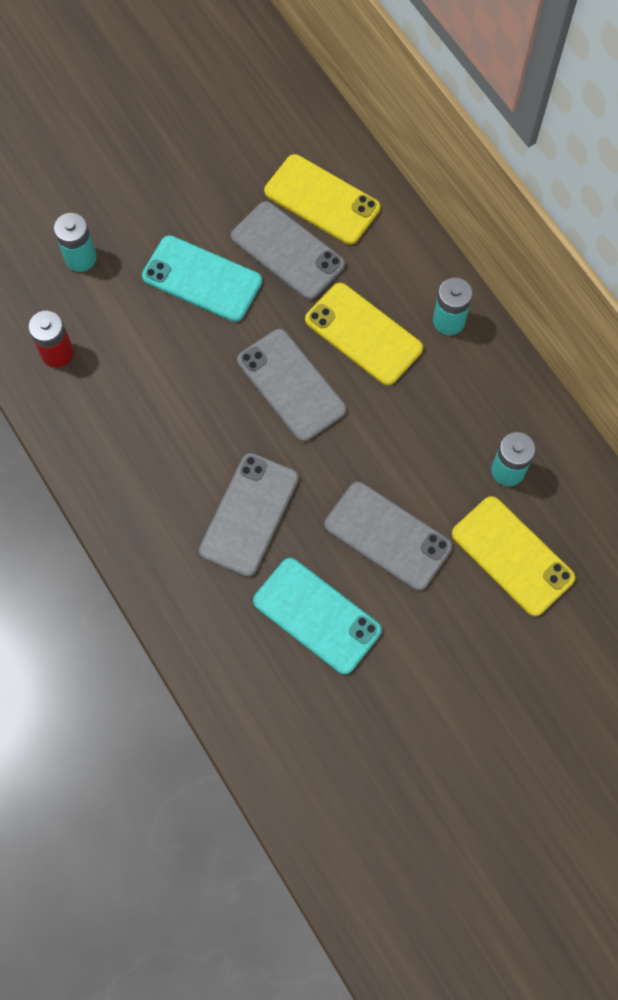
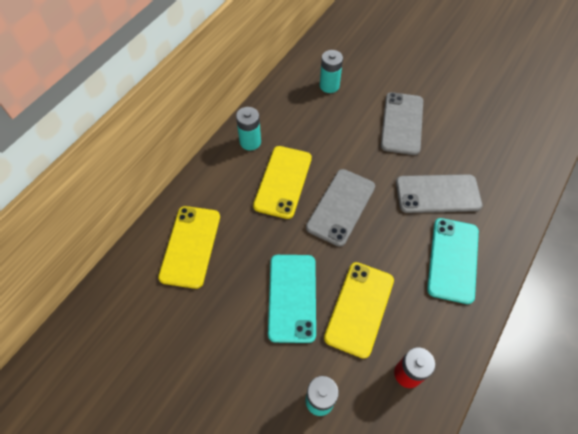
camera: 115 degrees left, 10 degrees down
(287, 251) = (242, 251): grey phone -> none
(316, 616) = (469, 138): turquoise phone -> turquoise phone (453, 260)
(512, 556) = (375, 69): yellow phone -> yellow phone (359, 308)

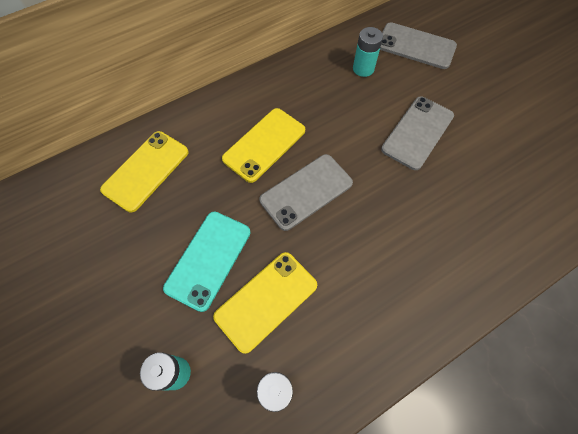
camera: 25 degrees right, 5 degrees up
(250, 142) = (255, 95): turquoise battery -> none
(437, 194) = (415, 219): grey phone -> grey phone (416, 46)
(453, 260) = (392, 295): turquoise phone -> none

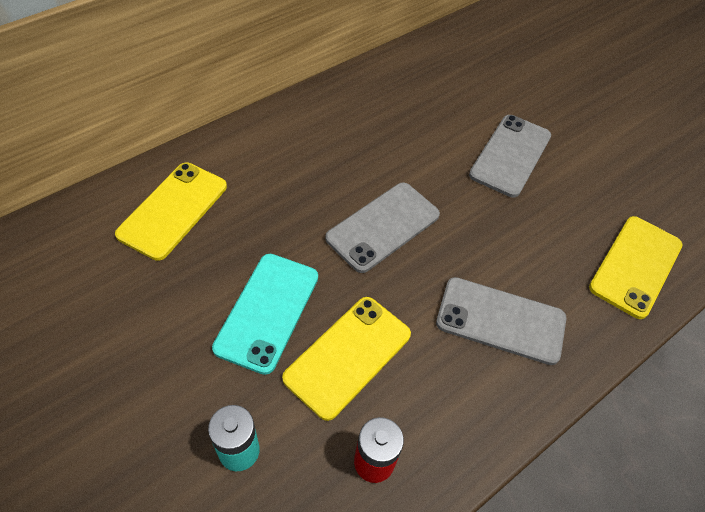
camera: 10 degrees left, 10 degrees down
(264, 144) = (323, 174): yellow phone -> yellow phone (635, 266)
(363, 68) = (435, 86): turquoise battery -> none
(416, 46) = (496, 60): grey phone -> grey phone (500, 320)

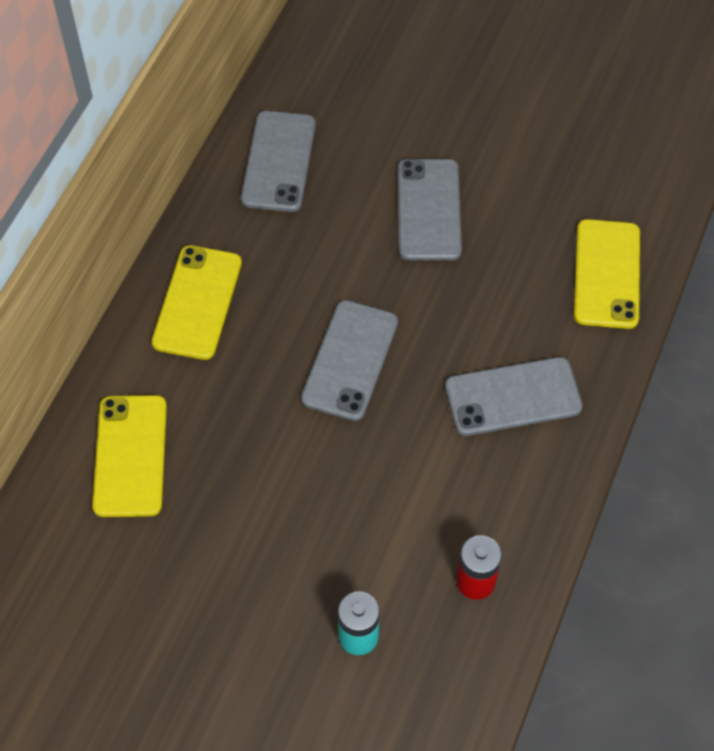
camera: 25 degrees left, 5 degrees up
(267, 311) = (297, 505): turquoise phone -> none
(348, 356) = (398, 505): yellow phone -> yellow phone (197, 302)
(418, 79) = (278, 161): none -> grey phone

